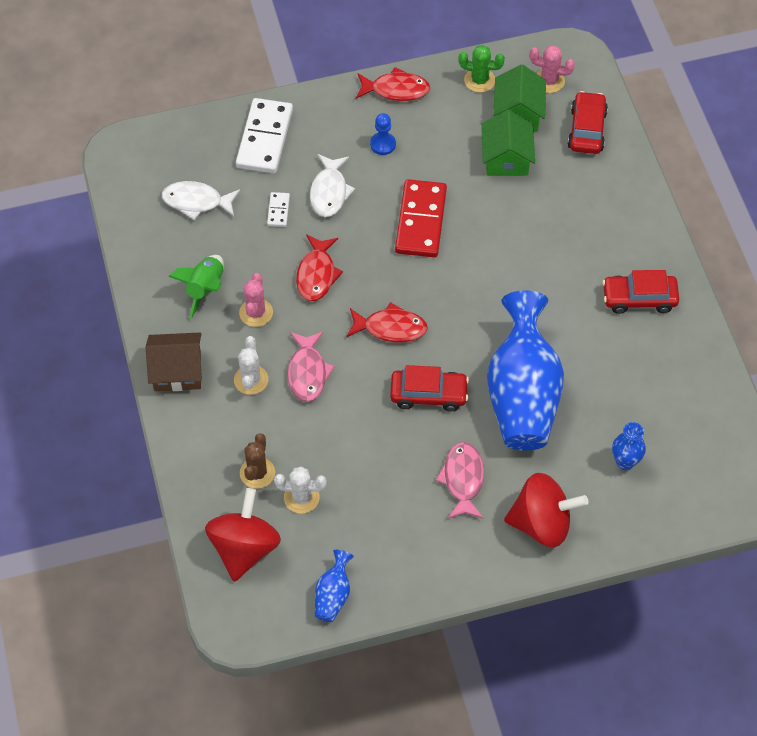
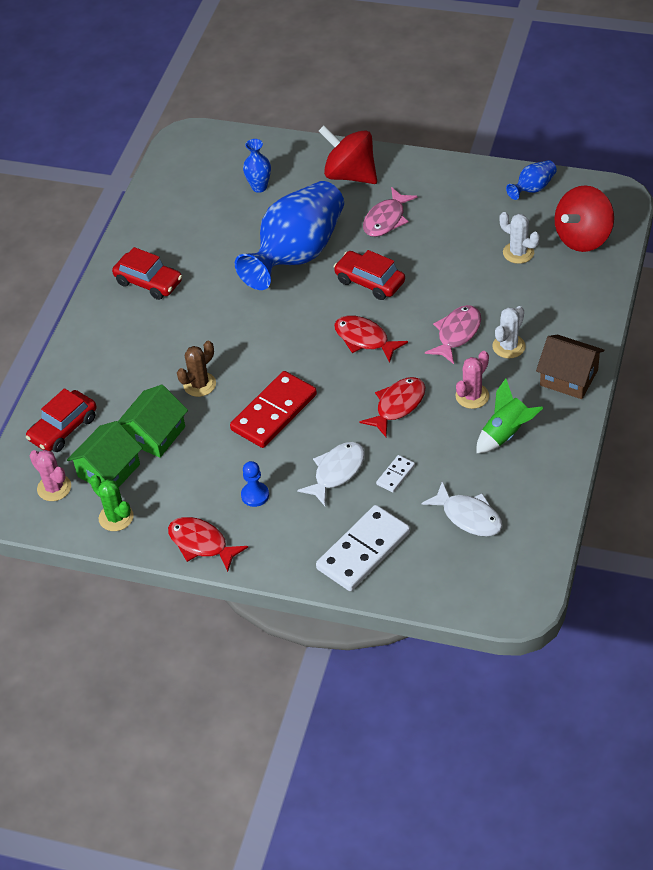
camera: 145 degrees left, 10 degrees down
(257, 473) = (543, 281): brown cactus -> brown cactus (199, 384)

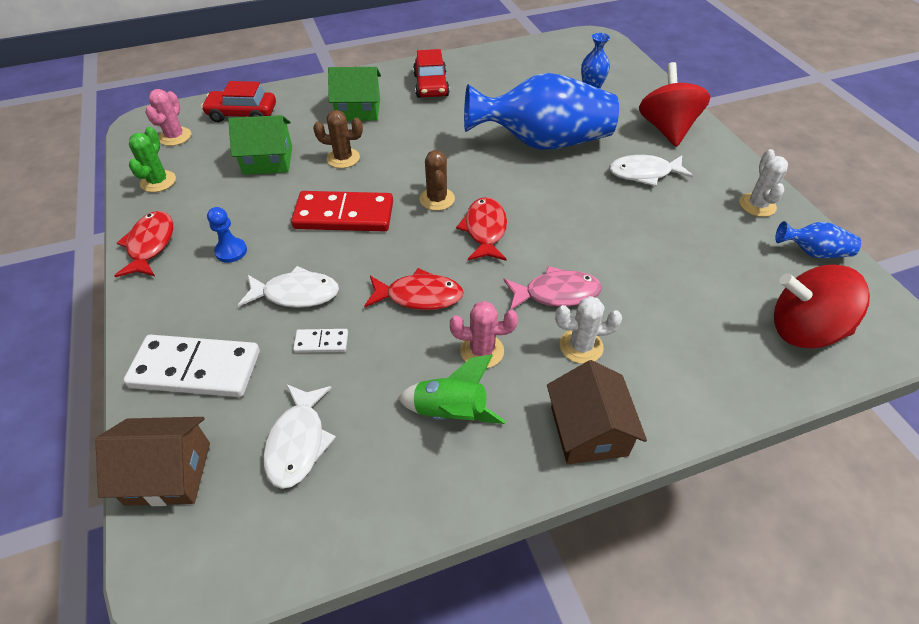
camera: 50 degrees right, 0 degrees up
(109, 470) = (211, 154): green house -> green house (358, 109)
(306, 350) = (437, 199): none -> brown cactus
(369, 282) = (558, 199): red car -> none
(386, 219) = (644, 173): pink fish -> white fish
(441, 588) = (168, 473): none -> brown house
(518, 253) = (716, 286): white cactus -> white cactus (757, 205)

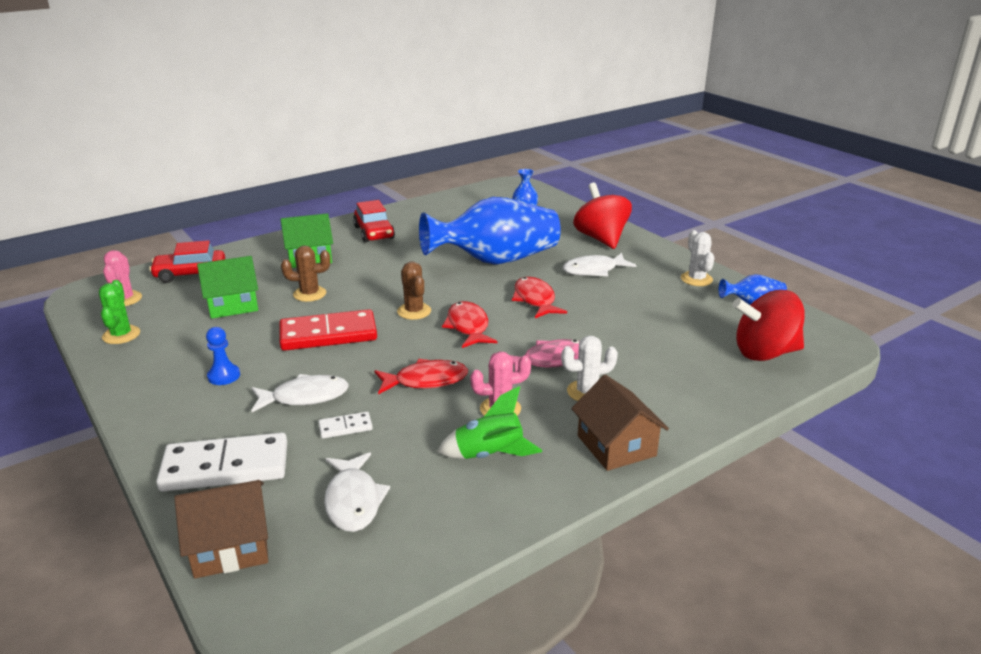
camera: 15 degrees left, 20 degrees down
(150, 245) = (134, 383): red fish -> red fish (535, 300)

